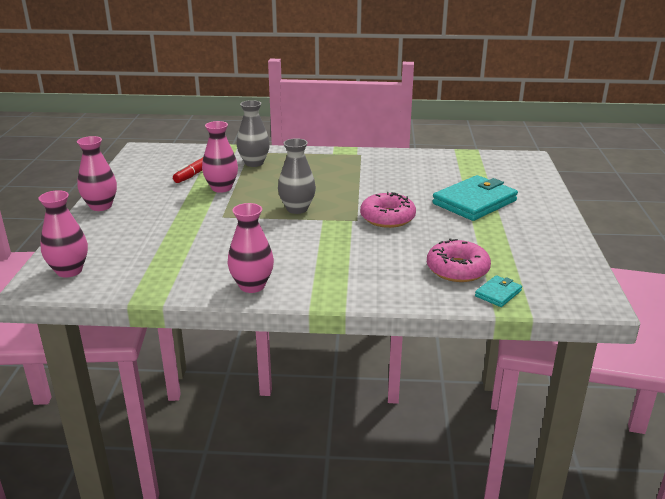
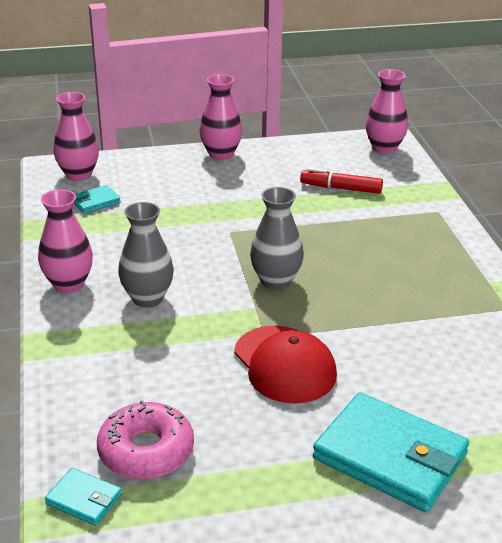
camera: 75 degrees right, 5 degrees up
(128, 266) = (95, 202): none -> turquoise wallet
(221, 188) = (308, 214): pink vase -> pink vase (384, 148)
(254, 163) = (401, 222): grey vase -> grey vase (147, 298)
(387, 218) = (284, 364): pink donut -> red cap

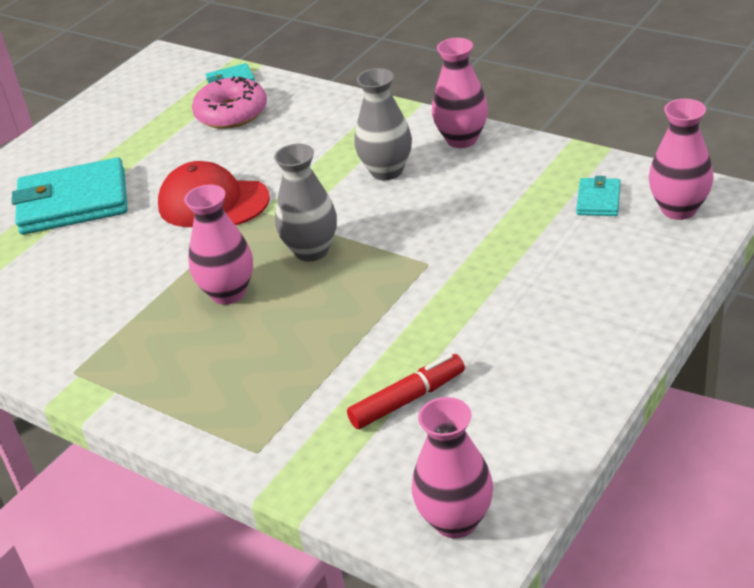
camera: 140 degrees right, 5 degrees up
(221, 154) = (615, 342): pink vase -> pink vase (228, 293)

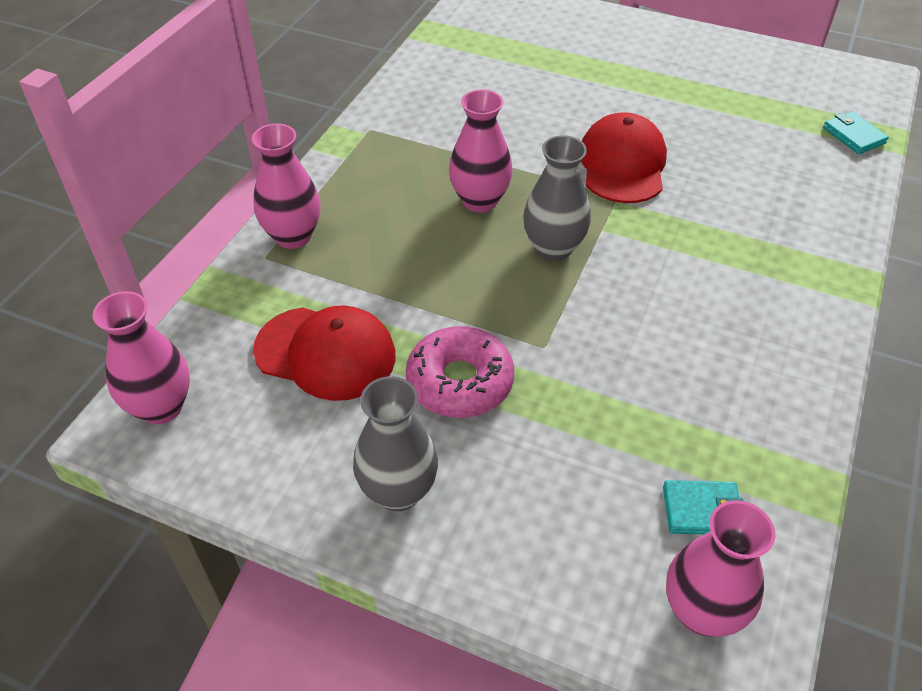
camera: 75 degrees right, 10 degrees up
(73, 202) = (603, 77): turquoise wallet -> none
(231, 113) = (789, 148): pink donut -> pink donut (460, 382)
(386, 171) = (712, 289): grey vase -> grey vase (398, 491)
(407, 399) = (326, 353): red marker -> red cap
(462, 139) = (802, 352): pink vase -> pink vase (293, 236)

